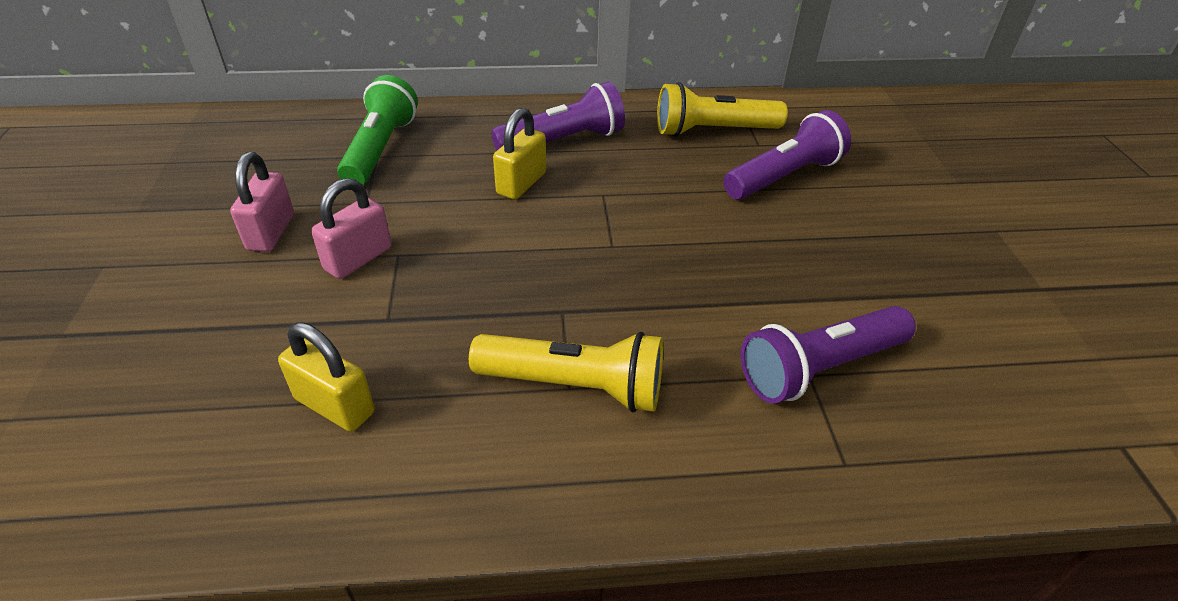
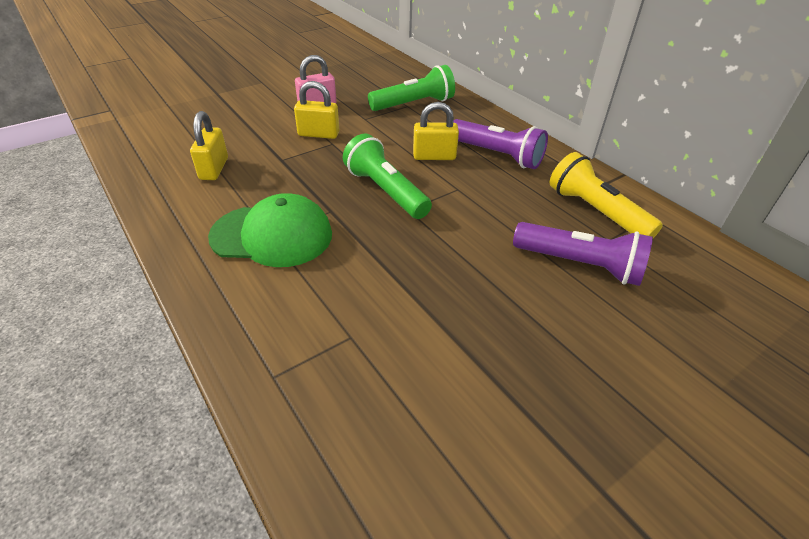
camera: 60 degrees right, 0 degrees up
(358, 259) = (318, 134): pink padlock -> yellow padlock
(561, 249) = (386, 191): none -> green flashlight
(574, 386) = (272, 235): yellow flashlight -> green cap
(820, 368) = (361, 341): purple flashlight -> none

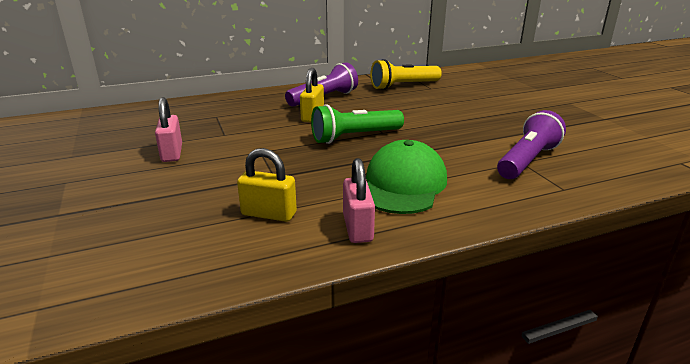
camera: 75 degrees left, 15 degrees down
(188, 216) = (357, 228): none -> pink padlock
(318, 134) = (237, 156): yellow padlock -> none
(414, 104) = (216, 113): green flashlight -> none
(579, 264) = (453, 97): purple flashlight -> purple flashlight (527, 161)

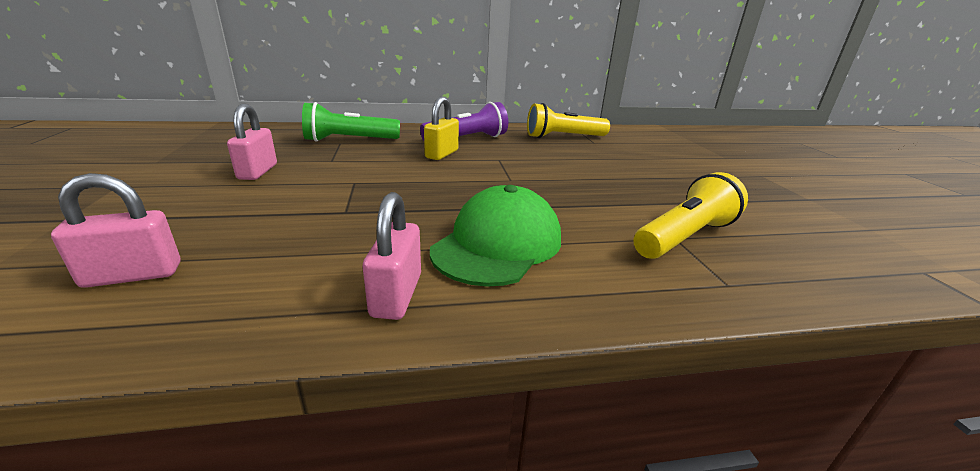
camera: 10 degrees right, 0 degrees up
(163, 243) = (133, 275): none -> pink padlock
(269, 214) = (298, 256): yellow padlock -> none
(355, 137) = (474, 180): green flashlight -> green flashlight (350, 140)
(527, 161) = (684, 237): purple flashlight -> yellow flashlight

